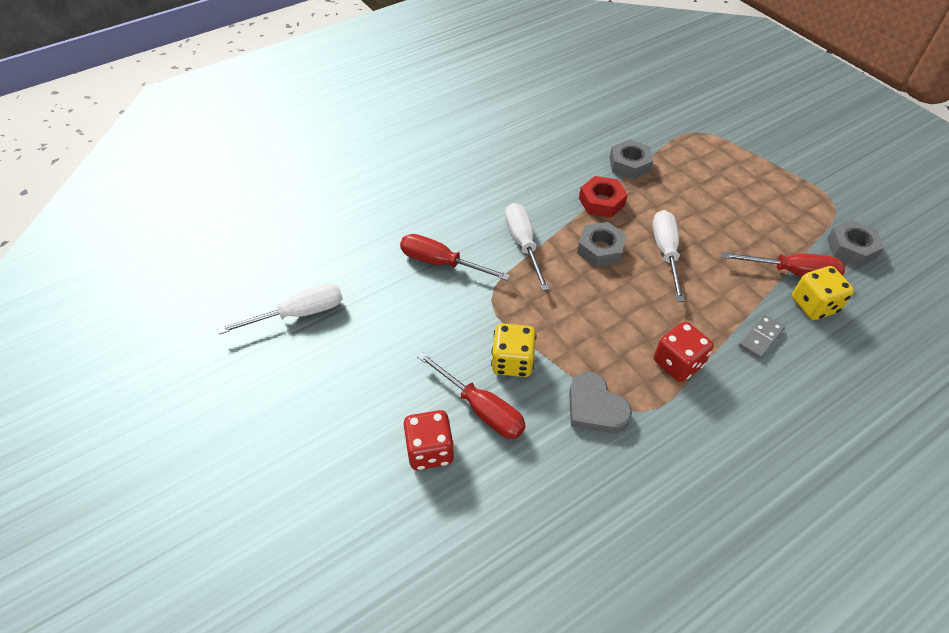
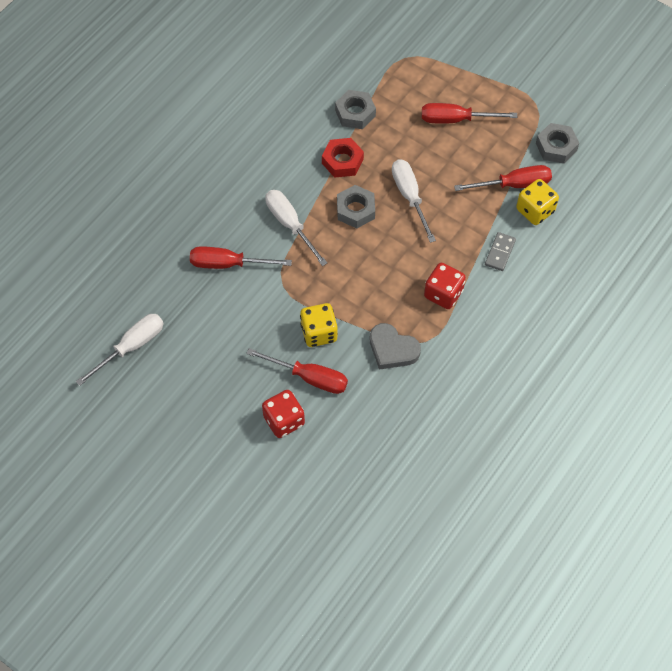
camera: 20 degrees left, 10 degrees up
(738, 195) = (456, 119): none -> red screwdriver

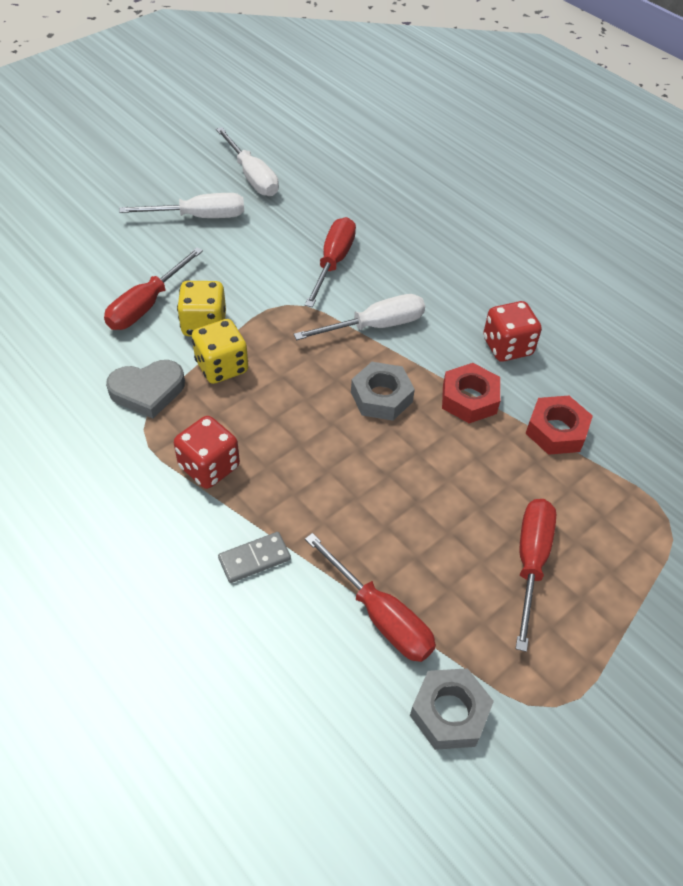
camera: 100 degrees right, 10 degrees down
(284, 420) = (102, 274): red dice -> red dice (507, 347)
(355, 113) = (556, 431): grey nut -> red nut
(392, 349) = (147, 391): grey heart -> grey heart turned 150 degrees counterclockwise
(409, 197) = (389, 464): white screwdriver -> white screwdriver (199, 217)
(500, 252) = (254, 559): grey domino -> grey domino turned 60 degrees counterclockwise
(513, 185) = (380, 616): red screwdriver -> red screwdriver turned 45 degrees counterclockwise
(535, 210) = (319, 635): yellow dice -> yellow dice (222, 367)

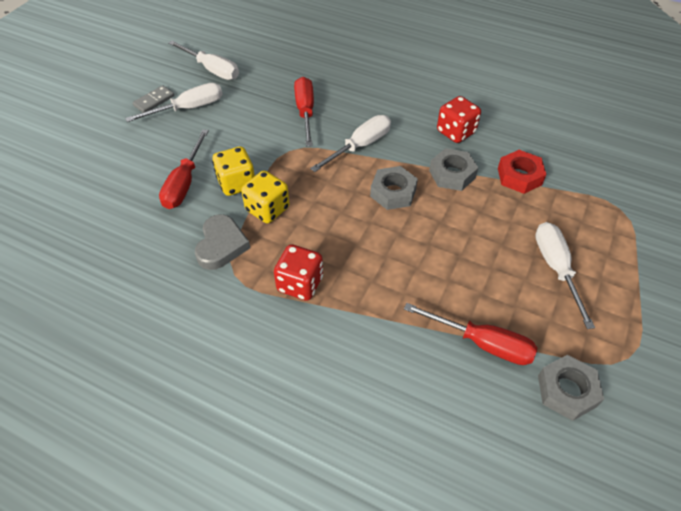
camera: 20 degrees left, 0 degrees up
(147, 391) = (221, 245): grey heart -> grey heart turned 45 degrees counterclockwise
(254, 559) = (371, 337): grey domino -> grey domino (154, 101)
(469, 399) = (452, 174): red nut -> grey nut
(530, 562) = (556, 268): red screwdriver -> white screwdriver

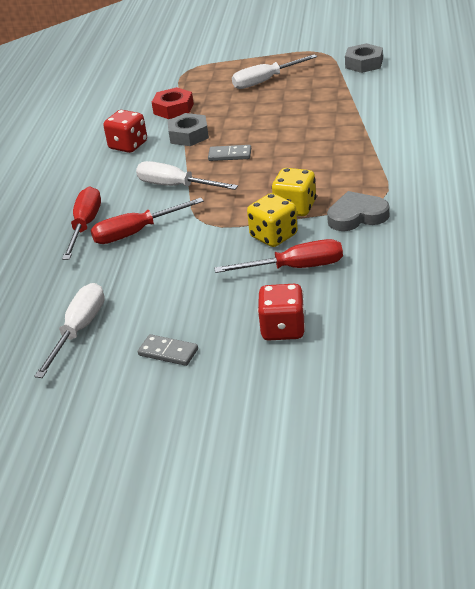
camera: 105 degrees left, 15 degrees down
(188, 108) = (170, 316): white screwdriver -> none
(300, 284) = (364, 167): red dice -> red dice (283, 329)
(393, 192) = (230, 155): grey nut -> grey domino
(482, 343) = (353, 92): red screwdriver -> red screwdriver (85, 225)

